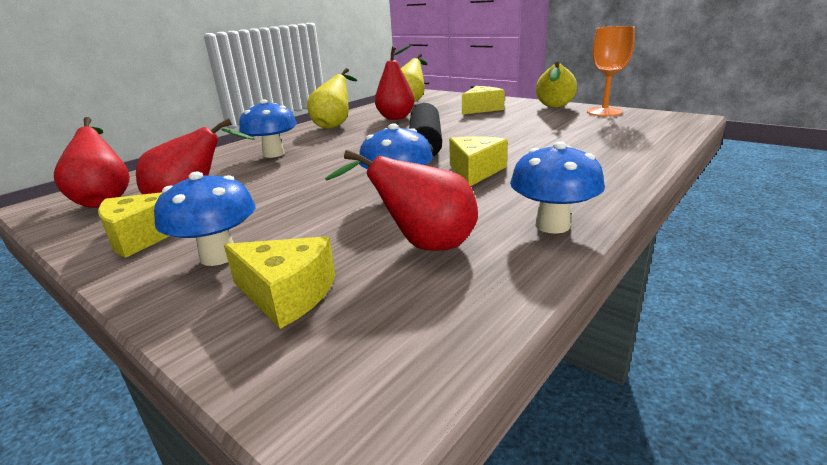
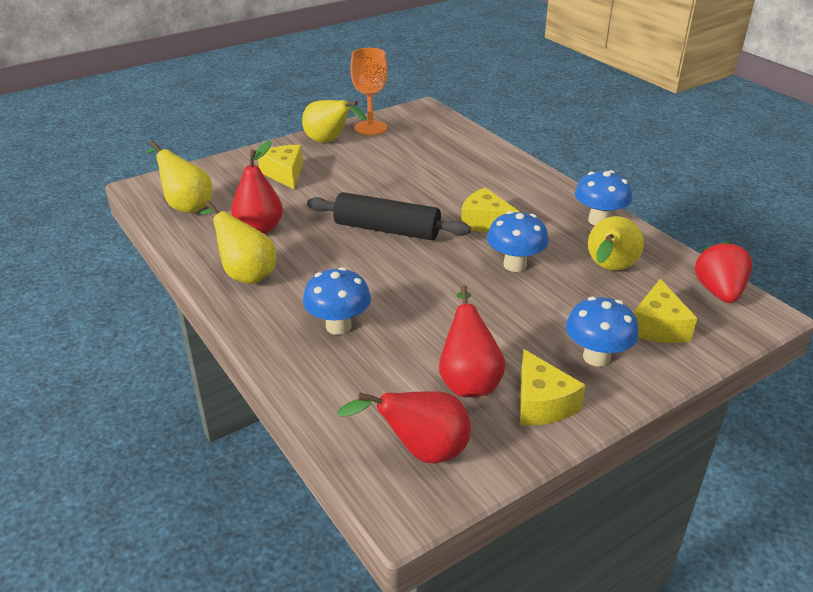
camera: 75 degrees left, 10 degrees up
(287, 294) = (658, 327): yellow cheese -> yellow cheese turned 150 degrees clockwise
(410, 353) = (718, 292): none -> red strawberry
(422, 245) = (609, 269): red pear -> yellow pear

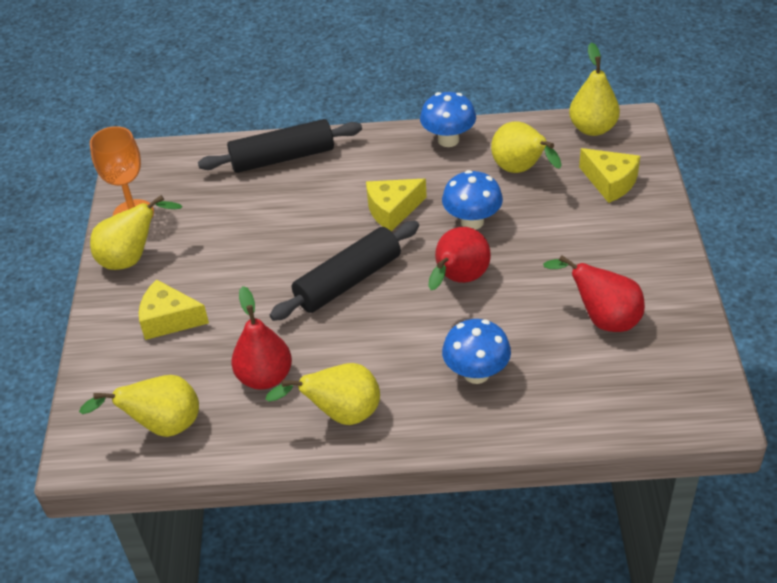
camera: 55 degrees left, 10 degrees up
(421, 451) = (665, 381): red pear -> red pear (458, 280)
(487, 158) = (282, 158): none -> black rolling pin
(542, 403) = (654, 289): yellow cheese -> none
(596, 357) = (622, 233): blue mushroom -> none
(718, 292) = (592, 128): red strawberry -> yellow pear

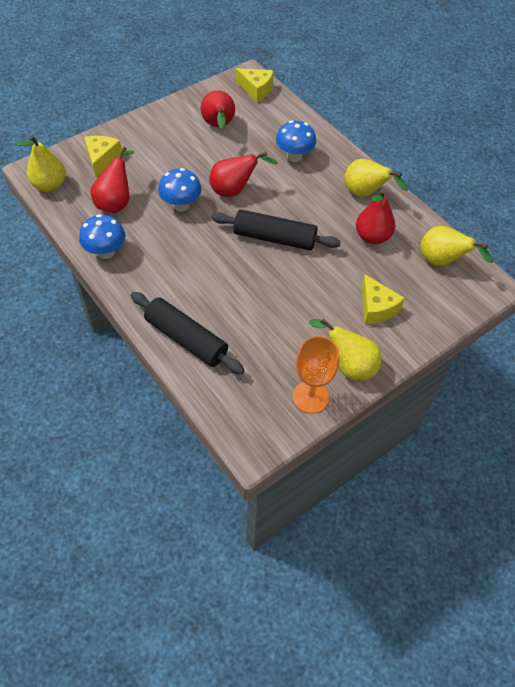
camera: 130 degrees left, 10 degrees up
(392, 210) = (198, 247): yellow cheese -> yellow cheese (256, 90)
(521, 170) = (116, 202): yellow pear -> red pear

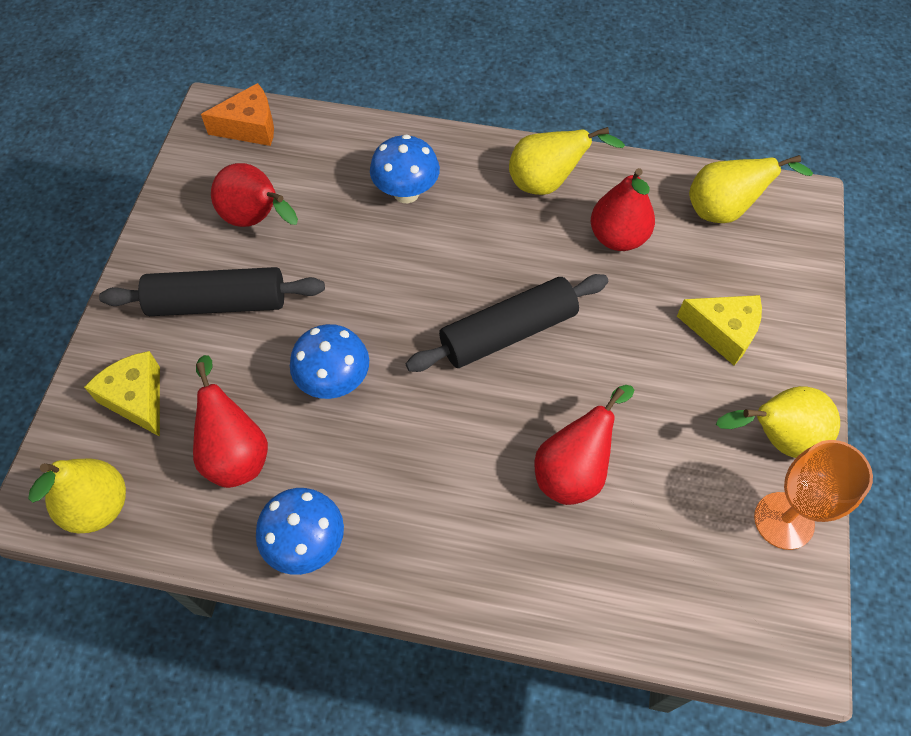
camera: 40 degrees left, 5 degrees up
(186, 339) = (559, 578): black rolling pin -> black rolling pin (218, 302)
(234, 190) = (383, 302): red pear -> red pear (574, 470)
(256, 90) = (250, 127): yellow cheese -> orange cheese

